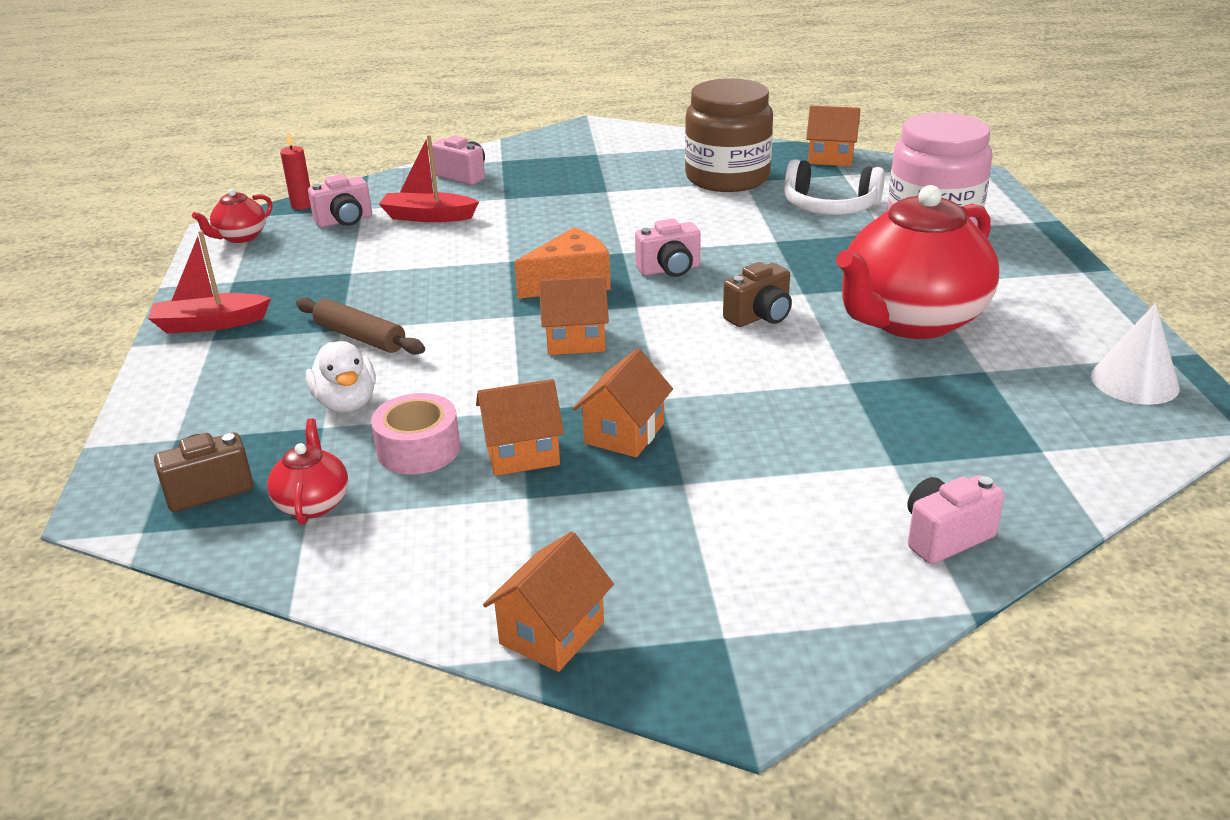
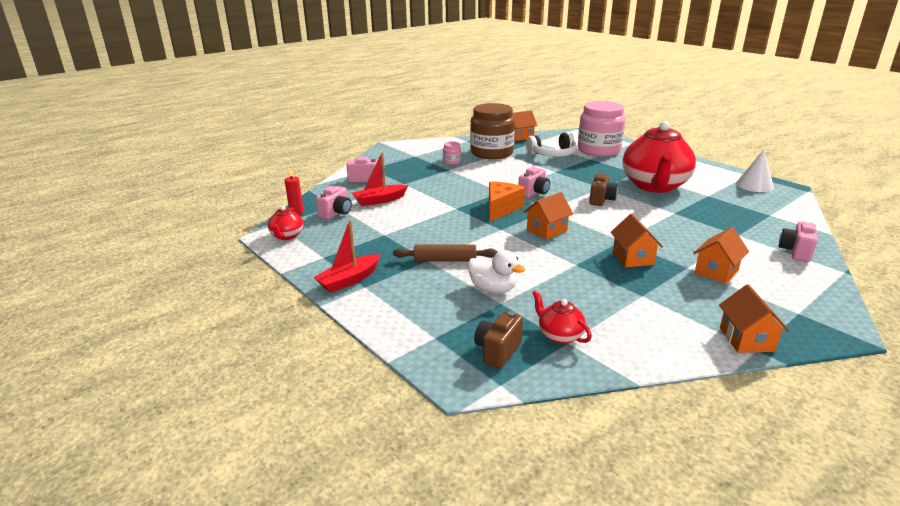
camera: 35 degrees left, 5 degrees down
(418, 449) = (563, 295): pink tape -> none
(522, 453) = (609, 280): orange house -> orange house (716, 271)
(635, 178) = (452, 162): none -> pink jar

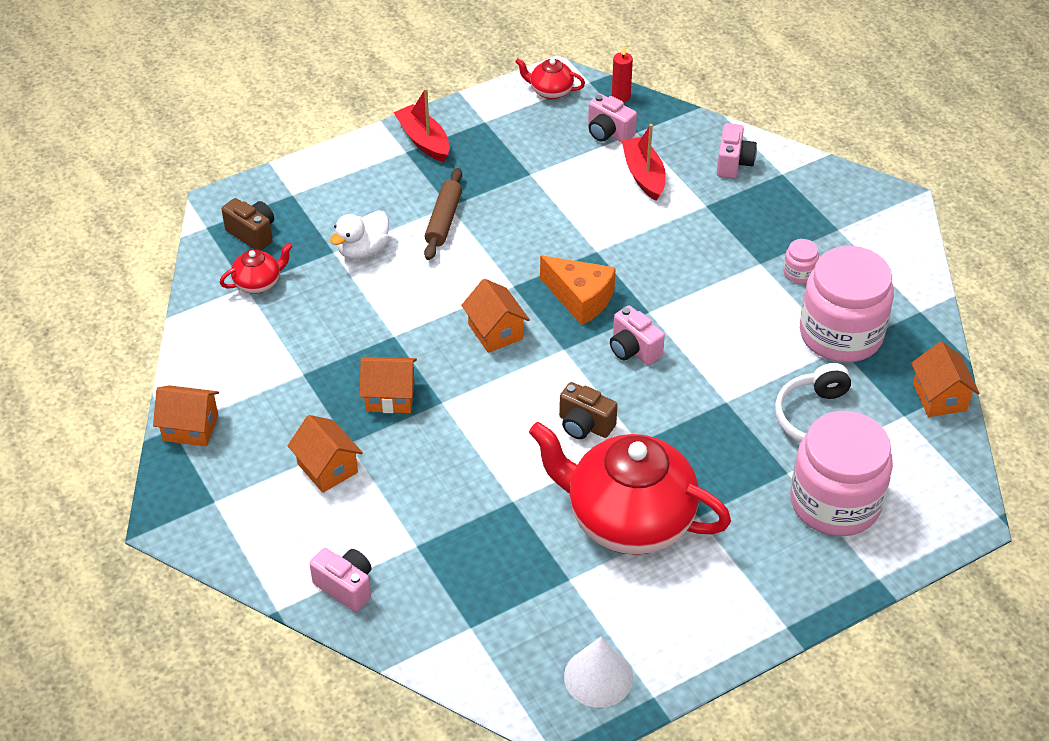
camera: 100 degrees right, 20 degrees up
(492, 153) = (840, 334): brown jar -> pink jar

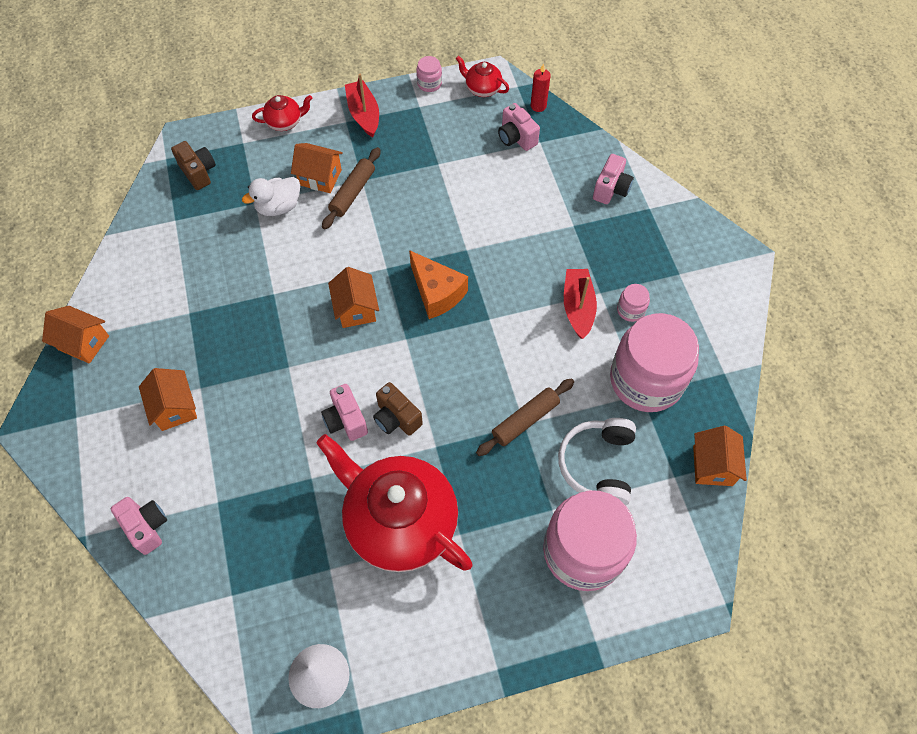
camera: 15 degrees right, 15 degrees up
(258, 283) = (186, 219): red teapot -> red teapot (285, 122)
(390, 397) = (249, 351): orange house -> orange house (320, 177)
(487, 97) = (429, 83): none -> pink jar
(633, 349) = (463, 353): pink camera -> pink camera (346, 420)
(644, 175) = (531, 185): red boat -> red boat (578, 307)
(726, 397) = (525, 420): none -> brown rolling pin

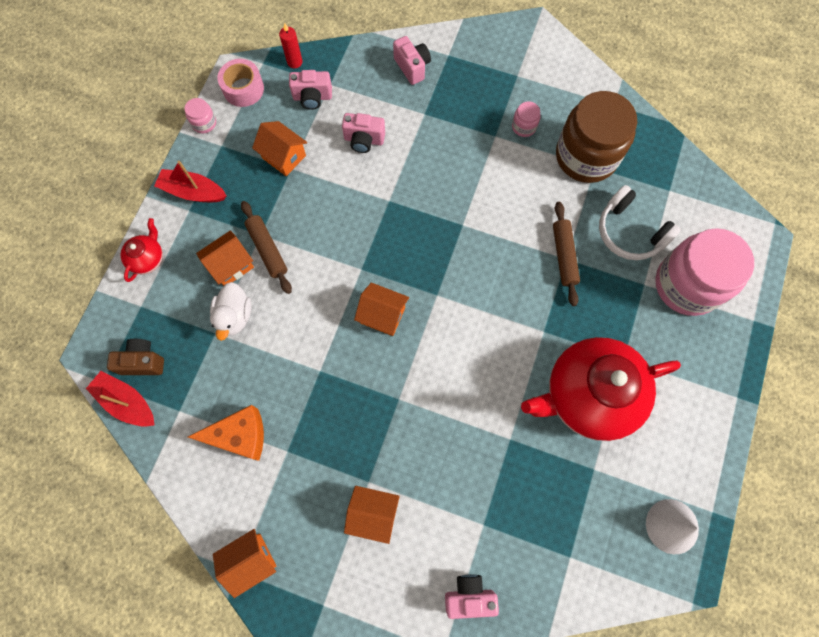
camera: 55 degrees left, 10 degrees up
(346, 420) = (478, 383): pink camera -> pink camera (364, 140)
(396, 418) = (501, 344): brown camera -> none
(437, 293) = (412, 247): orange cheese -> orange cheese (240, 436)
(482, 89) = (243, 89): red teapot -> pink tape
(578, 307) = (496, 159): red boat -> red boat (127, 402)
(646, 380) = (586, 156): pink jar -> brown jar
(712, 465) = (676, 161): orange house -> orange house (284, 157)

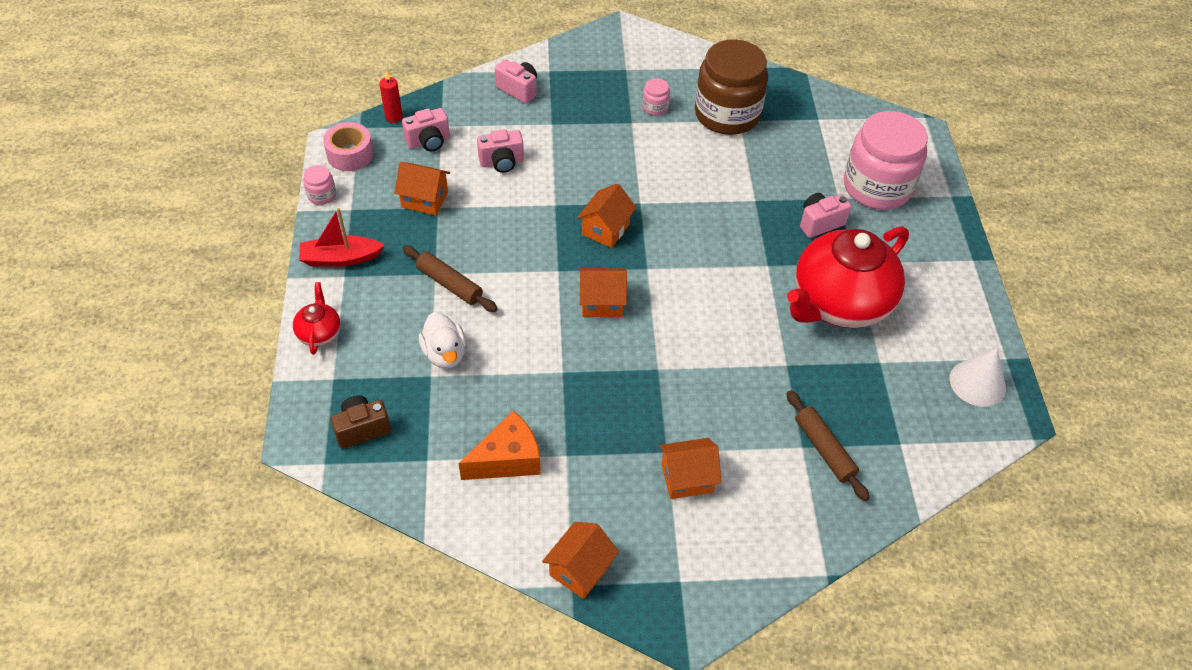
camera: 25 degrees left, 20 degrees down
(127, 402) = (363, 472): red boat -> none
(231, 265) = (417, 310): orange house -> orange house (605, 229)
(469, 595) = (823, 514): pink camera -> pink camera (820, 223)
(563, 256) = (751, 198): brown rolling pin -> brown rolling pin (824, 449)
(630, 232) = (801, 161): white headphones -> none

